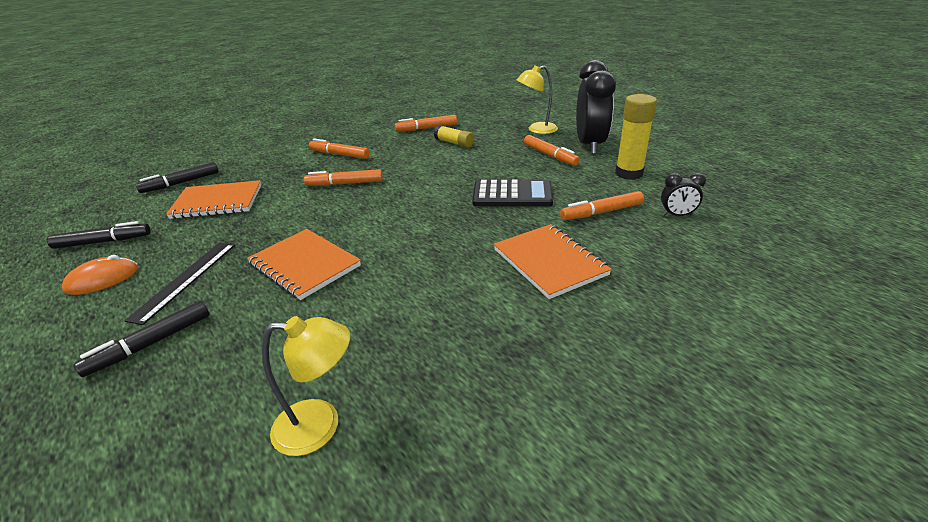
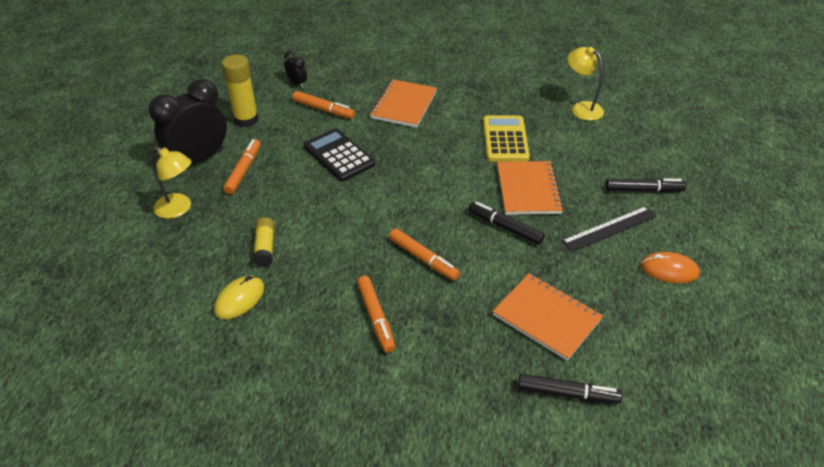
camera: 135 degrees left, 10 degrees up
(103, 242) = (666, 325): black marker -> black marker (505, 227)
(385, 298) = (505, 139): none -> yellow calculator
(426, 128) = (240, 299): orange marker -> yellow mouse

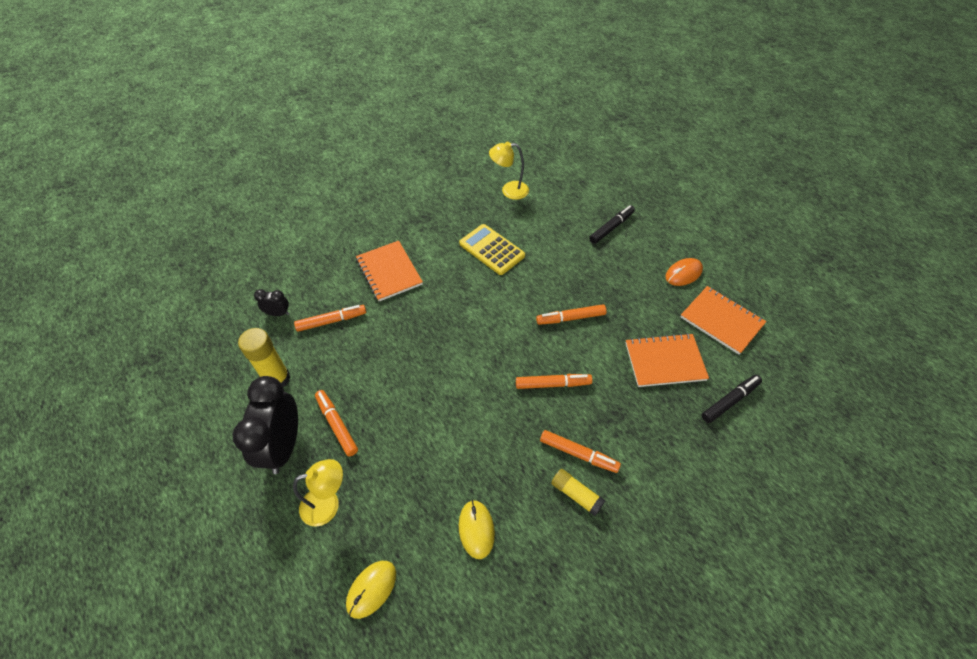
camera: 45 degrees left, 10 degrees up
(137, 274) = (371, 589): none -> yellow mouse
(265, 248) = (440, 473): yellow glue stick -> yellow glue stick (576, 494)
(339, 155) = (395, 351): black calculator -> none
(505, 227) = (570, 318): black marker -> orange marker
(528, 189) = (551, 278): orange notebook -> orange notebook (721, 321)
(609, 228) = (625, 270): black ruler -> none

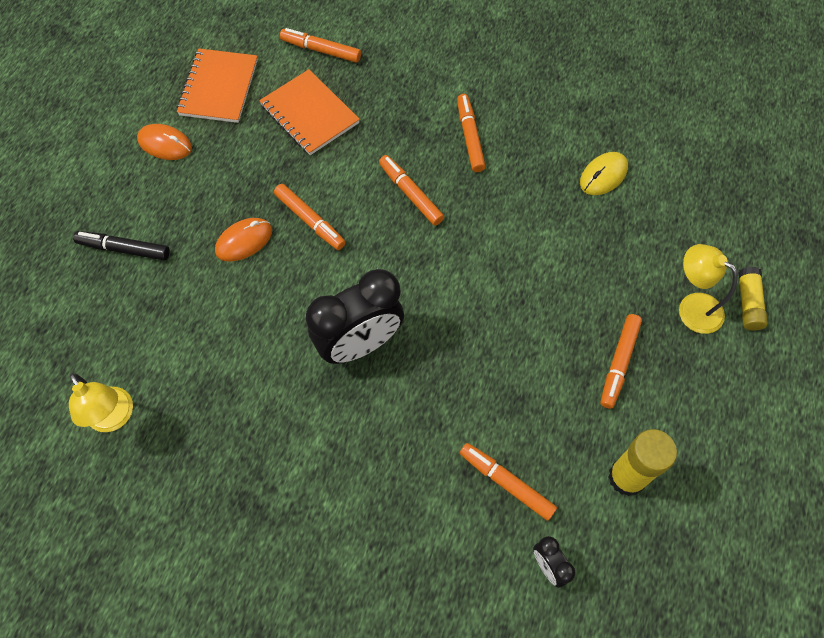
camera: 125 degrees left, 10 degrees up
(284, 446) = (683, 397): black clock -> black clock (359, 344)
(371, 589) = (716, 220): yellow mouse -> none
(389, 272) = (379, 473): orange notebook -> none
(491, 250) = (254, 367): yellow calculator -> none
(576, 494) = (509, 120): yellow glue stick -> yellow glue stick (748, 303)
(579, 280) = (244, 241): none -> orange mouse
(730, 401) = (321, 50): black marker -> orange marker

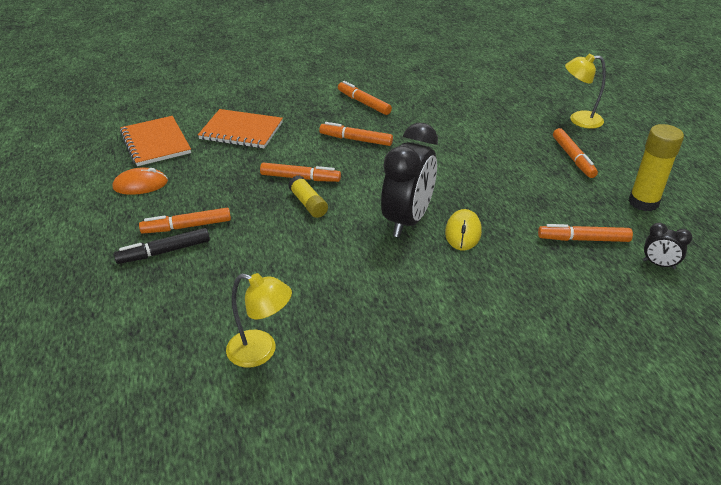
camera: 35 degrees left, 25 degrees down
(244, 241) = (261, 207): orange mouse -> none
(321, 50) = (216, 101): orange marker -> orange marker (187, 226)
(603, 175) = (462, 89): yellow mouse -> yellow mouse (463, 232)
(748, 303) = (603, 107): yellow glue stick -> yellow glue stick (308, 203)

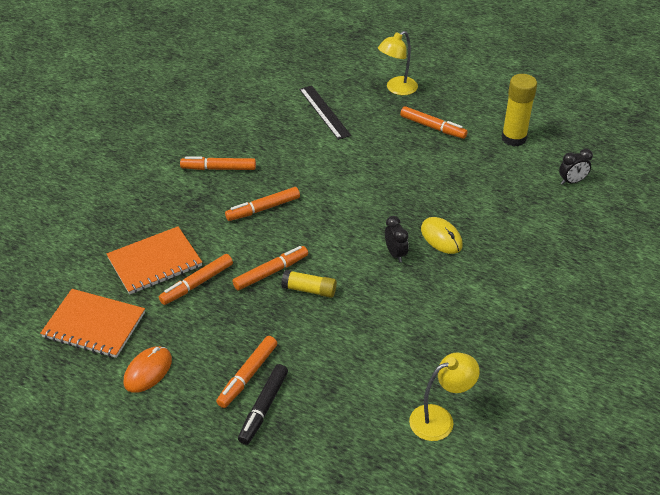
camera: 45 degrees left, 5 degrees up
(407, 220) = (395, 254): black clock -> black clock, size x0.45
(493, 107) = (324, 112): none -> black ruler
(583, 239) = (514, 192): orange marker -> orange marker (197, 284)

